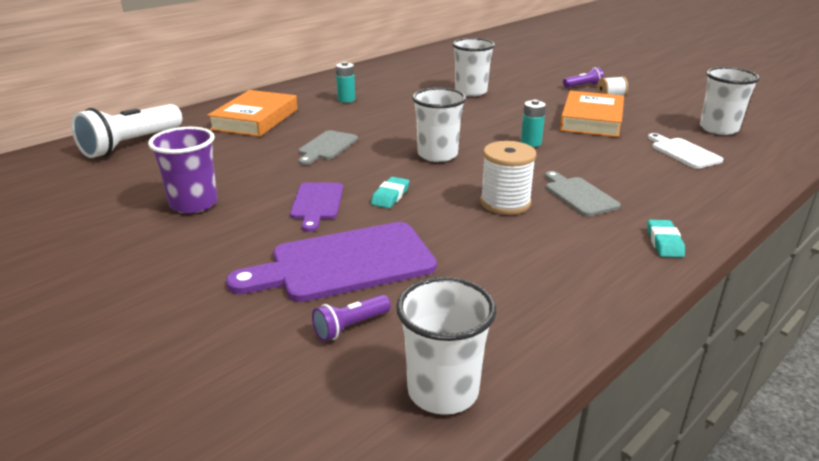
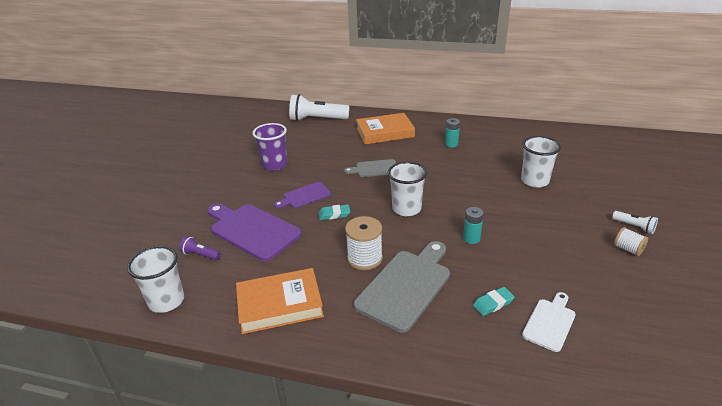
camera: 60 degrees right, 5 degrees up
(579, 195) = (406, 286): grey cutting board -> grey cutting board, size x1.79
(583, 86) = (634, 227): purple flashlight -> white flashlight
(591, 120) = (557, 253): orange book -> orange book (280, 304)
(664, 242) = (370, 345): turquoise eraser -> turquoise eraser (493, 303)
(718, 129) = (641, 335): white cup -> none

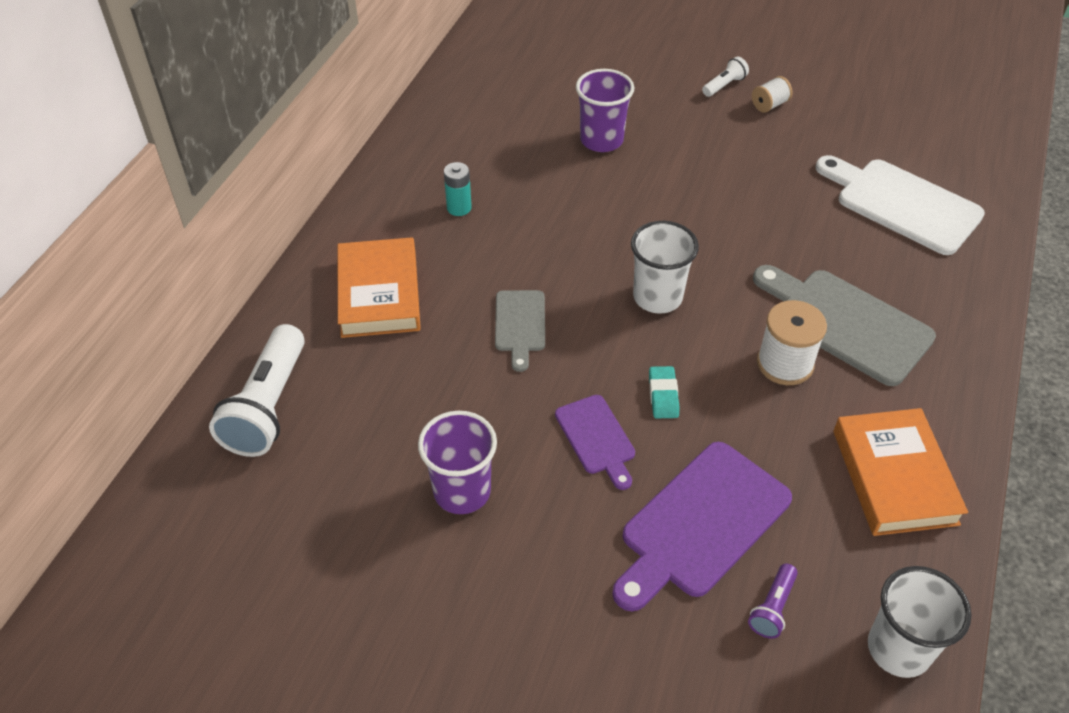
camera: 85 degrees left, 15 degrees up
(471, 238) = (741, 237): turquoise battery -> none
(493, 303) = (874, 244): turquoise eraser -> none
(534, 181) = (601, 140): white cup -> purple cup
(550, 322) = (902, 204): white cutting board -> white cutting board, size x1.79

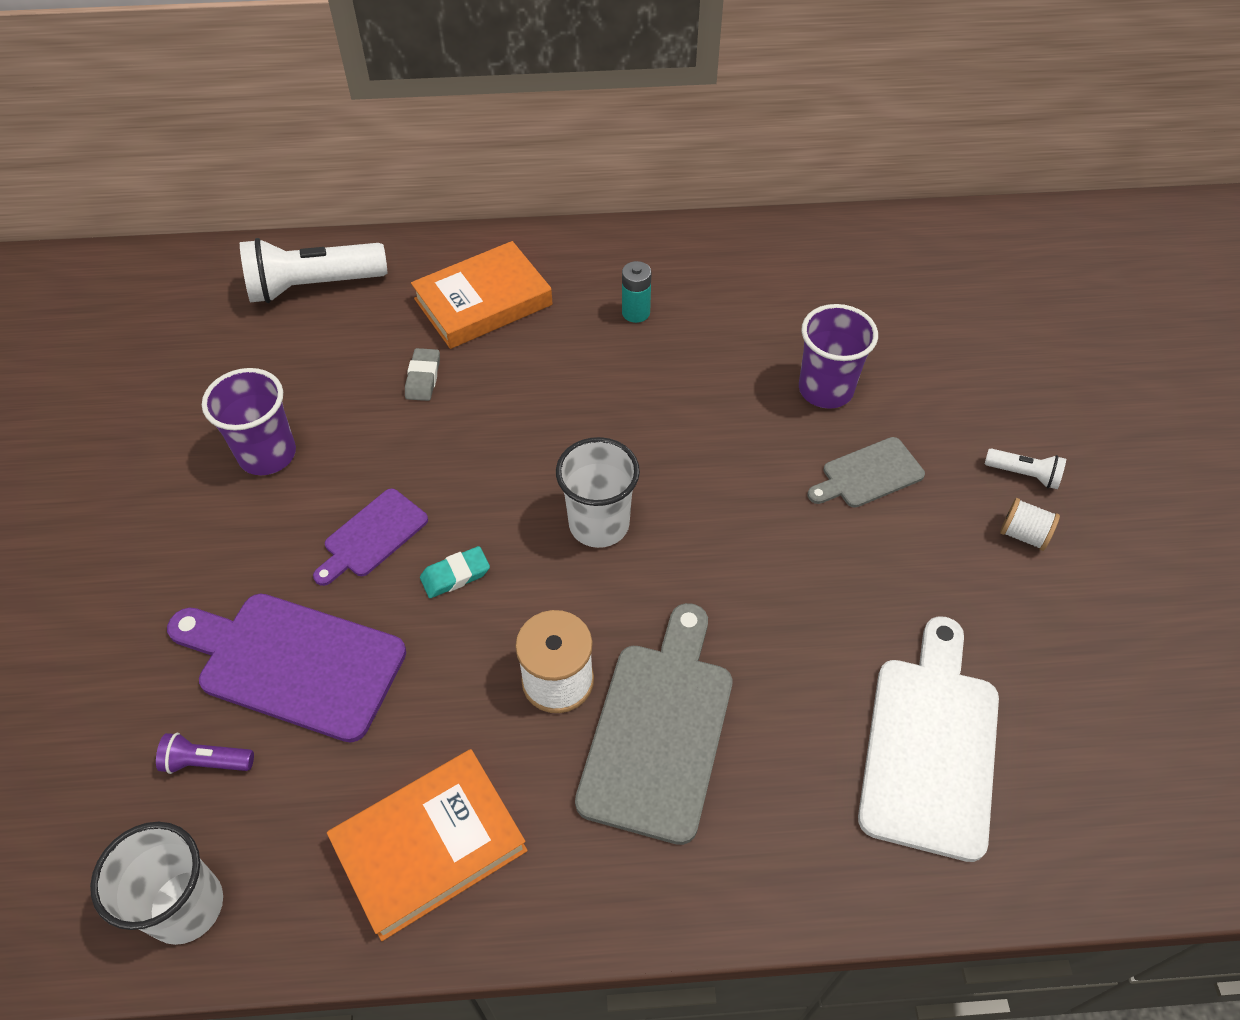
camera: 65 degrees right, 5 degrees up
(441, 358) = (423, 378): none -> grey eraser
(520, 325) = (496, 421): grey cutting board -> grey cutting board (868, 474)

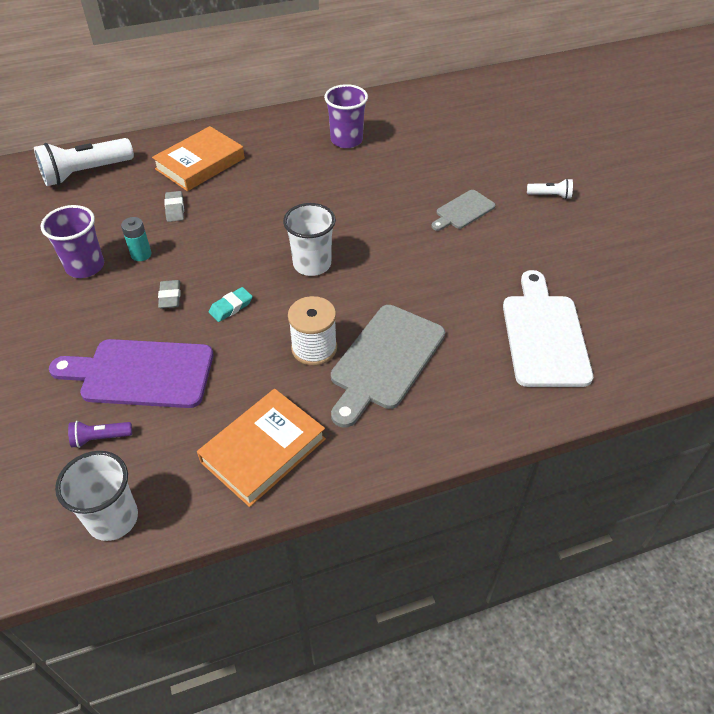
camera: 15 degrees left, 5 degrees down
(372, 536) = (170, 297): purple cutting board -> grey eraser
(636, 312) = (297, 154): turquoise battery -> turquoise battery (141, 254)
(659, 730) = (385, 360): grey cutting board -> grey cutting board turned 150 degrees counterclockwise
(825, 389) = (424, 174): purple cup -> purple cup (346, 140)
(1023, 534) = (560, 224): white spool -> none

